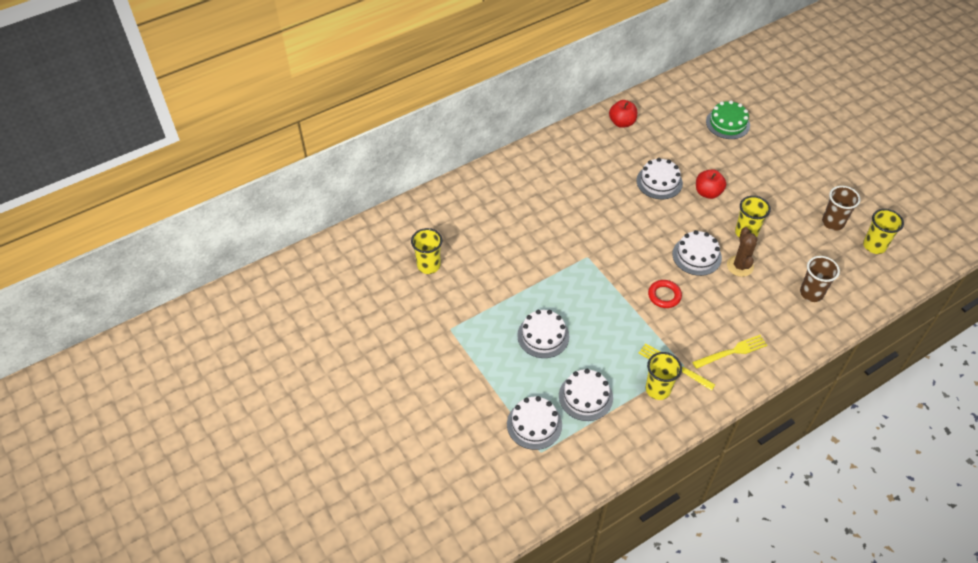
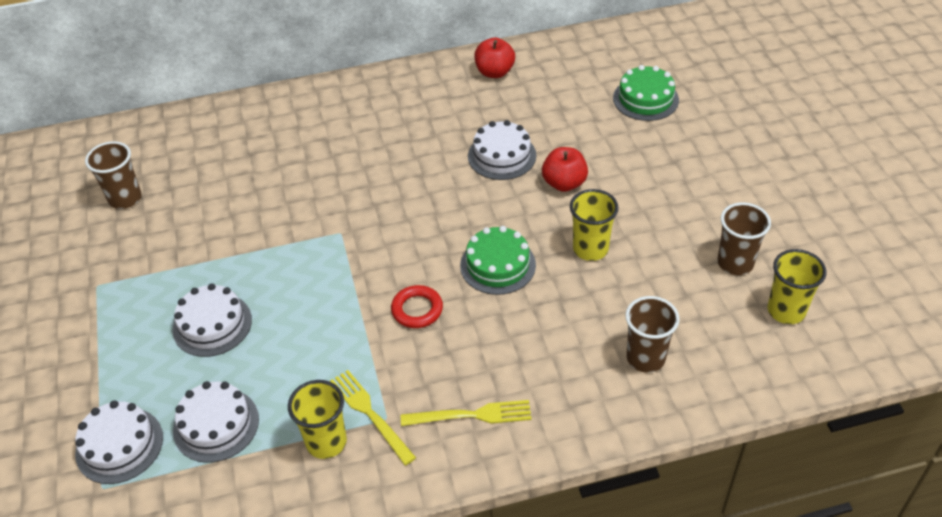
camera: 20 degrees right, 5 degrees down
(428, 265) = (125, 199): yellow cup -> brown cup
(696, 256) = (498, 265): white cake -> green cake
(740, 266) = (554, 293): brown cactus -> none

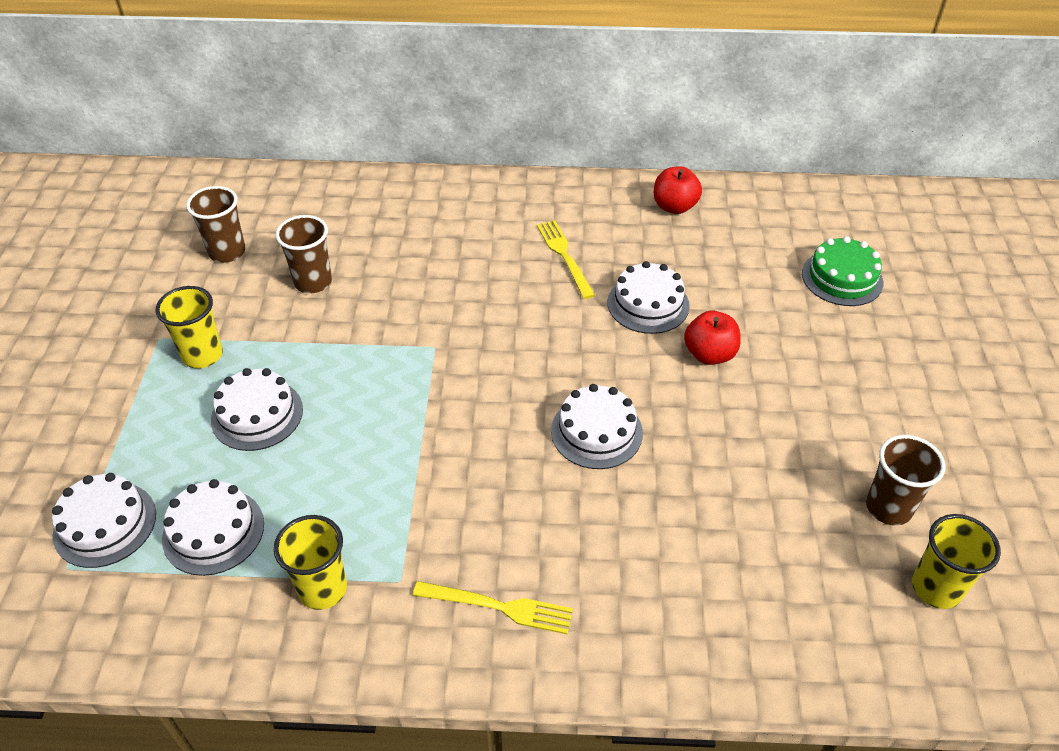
camera: 15 degrees right, 0 degrees up
(370, 414) = (384, 569): yellow fork -> yellow fork (564, 256)
(417, 309) = (484, 459): red ring -> none
(498, 265) = (596, 432): green cake -> white cake
(590, 249) = (713, 441): yellow cup -> yellow cup (202, 355)
(645, 358) = (734, 597): brown cup -> brown cup (313, 282)

